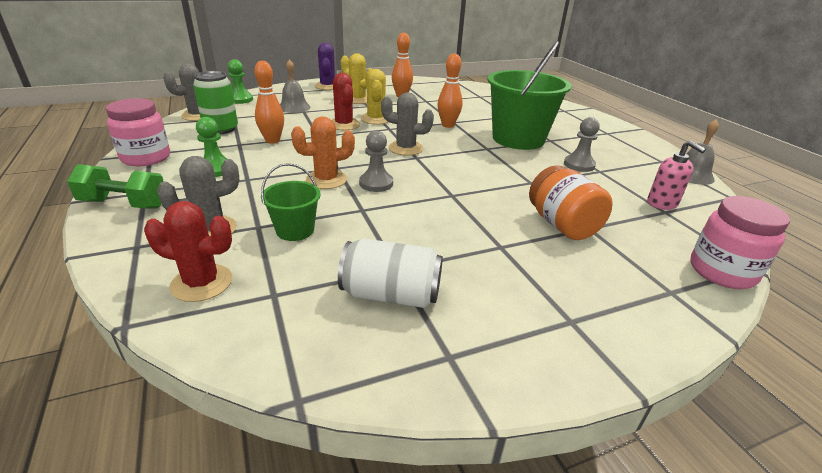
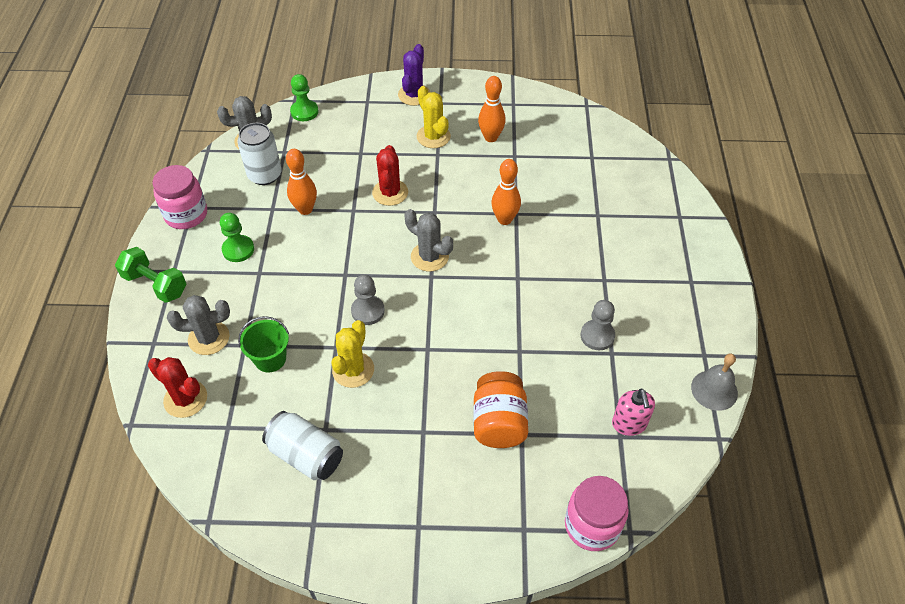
camera: 25 degrees right, 20 degrees up
(221, 129) = (265, 175): green can -> white can
(294, 107) = (354, 141): grey bell -> none
(326, 180) = (326, 293): orange cactus -> none
(376, 119) = (430, 188): yellow cactus -> yellow cactus (353, 370)
(518, 139) = (567, 268): green bucket -> none

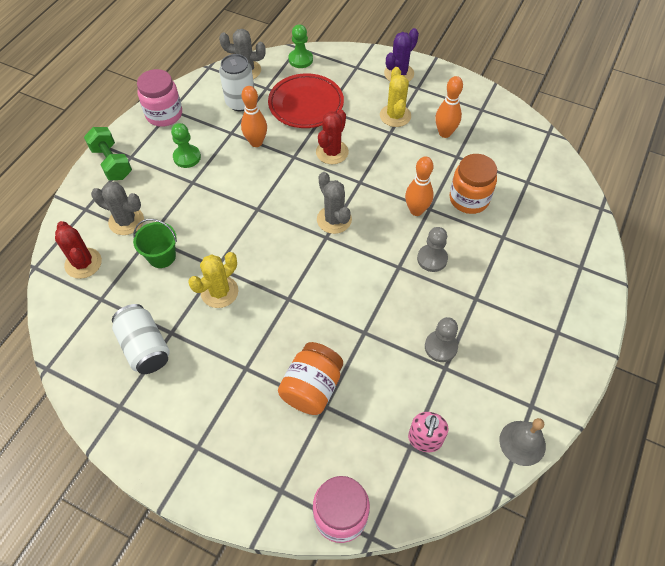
camera: 25 degrees right, 5 degrees up
(336, 154) = (306, 104): none -> red plate
(368, 311) = (258, 247): grey pawn -> grey pawn (432, 259)
(548, 191) = (469, 199): none -> orange jar

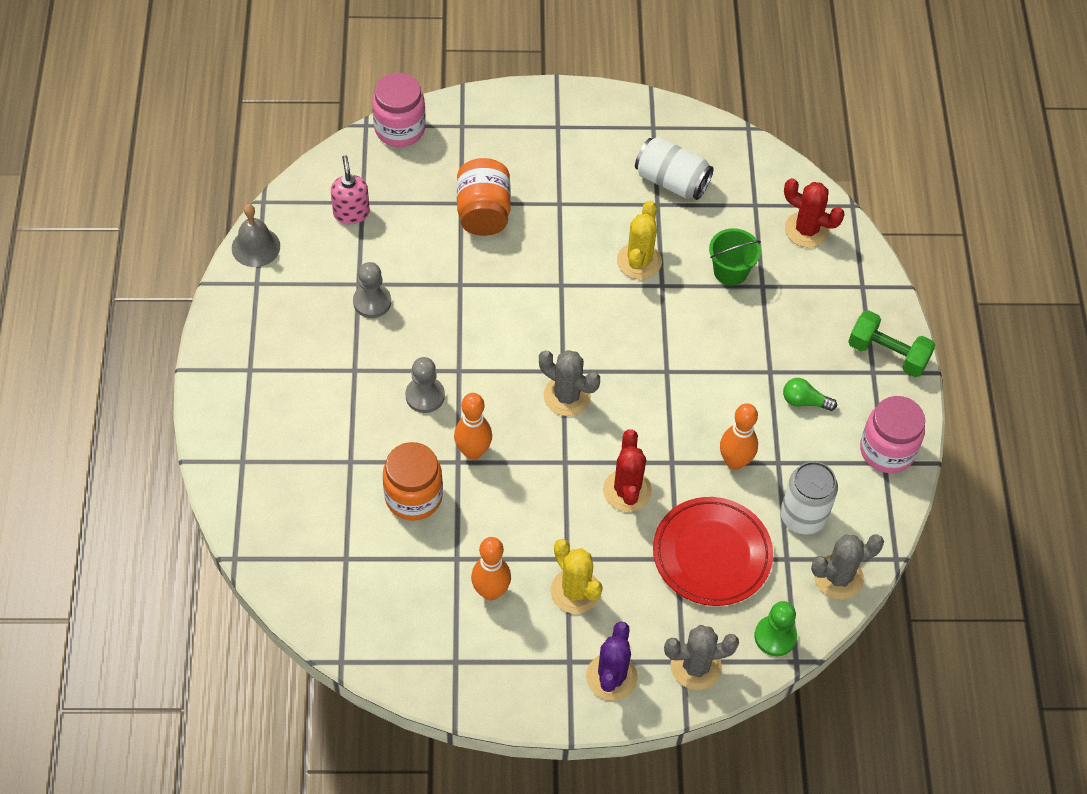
camera: 150 degrees right, 0 degrees up
(126, 221) = (804, 292): grey cactus -> grey cactus (696, 666)
(187, 157) = (804, 401): green pawn -> green light bulb

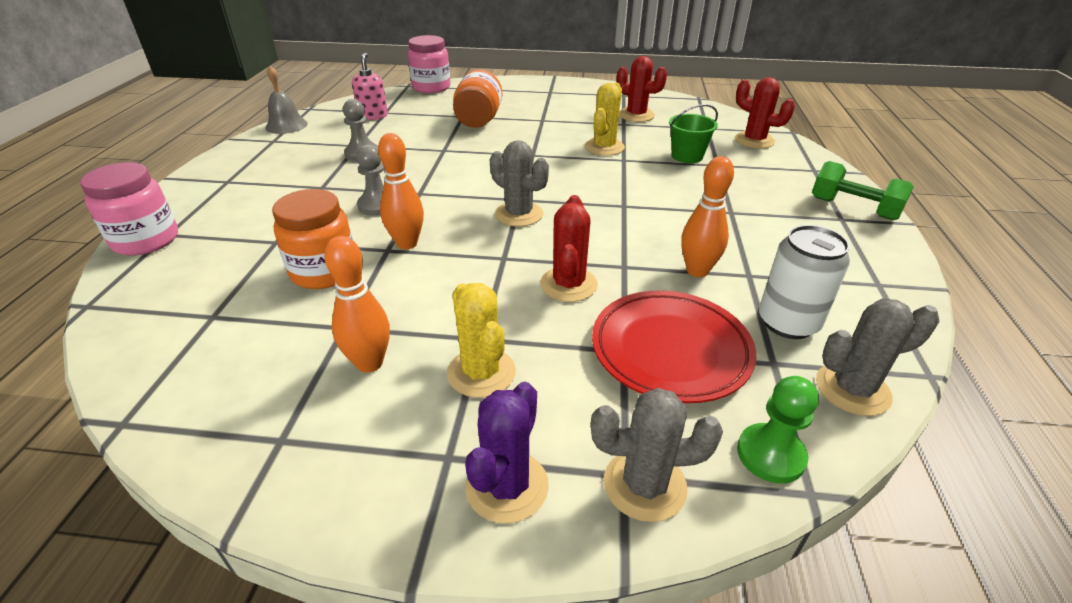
camera: 10 degrees right, 20 degrees down
(671, 181) = (636, 115): white can -> red cactus
(804, 401) = (771, 233): green light bulb -> none
(887, 450) = (878, 274): pink jar -> pink jar (146, 240)

